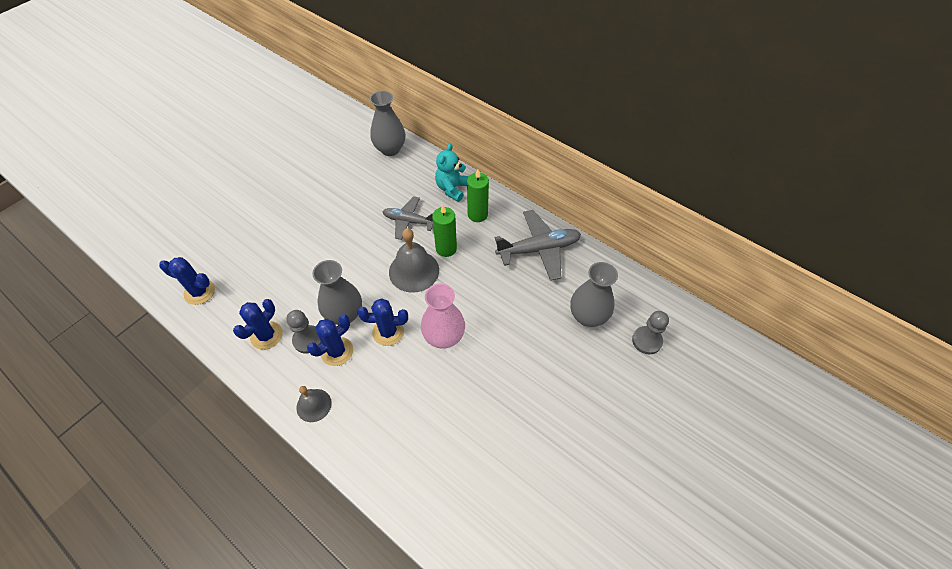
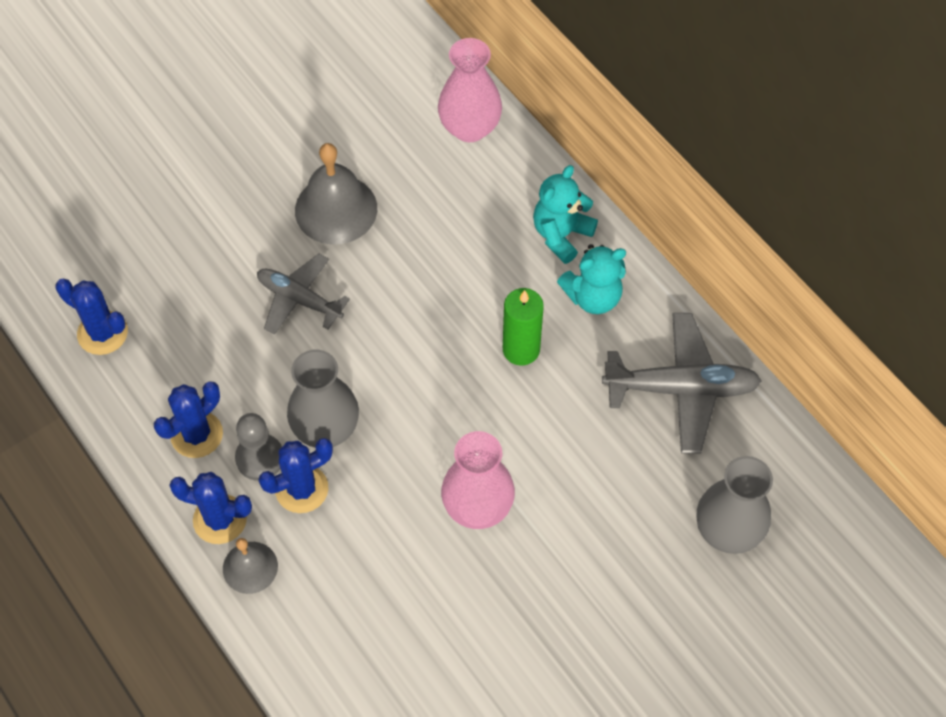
camera: 15 degrees right, 5 degrees up
(388, 332) = (389, 476): blue cactus -> blue cactus (220, 519)
(390, 149) = (470, 128): grey vase -> pink vase
(409, 221) = (470, 282): grey plane -> grey plane (299, 299)
(414, 271) = (456, 378): grey bell -> grey bell (336, 209)
(477, 214) = (593, 297): green candle -> turquoise teddy bear
(646, 341) = (813, 598): grey pawn -> none

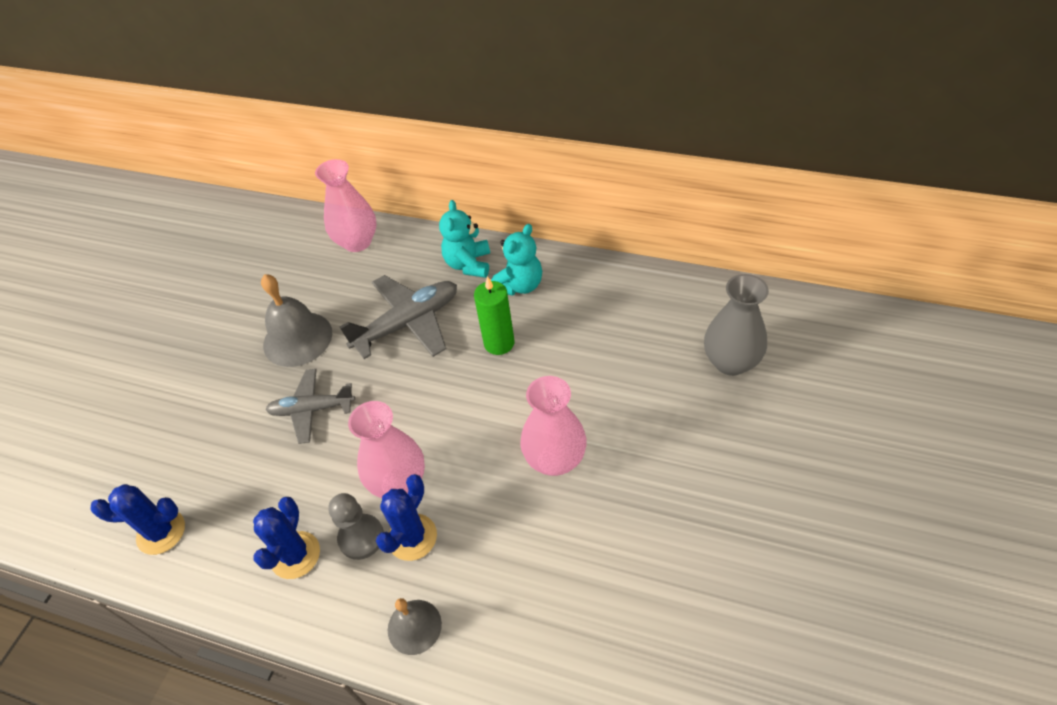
camera: 30 degrees left, 10 degrees down
(220, 519) = (361, 607): blue cactus -> none
(326, 429) = (399, 482): grey vase -> pink vase
(681, 389) = (623, 301): grey plane -> grey plane (408, 323)

